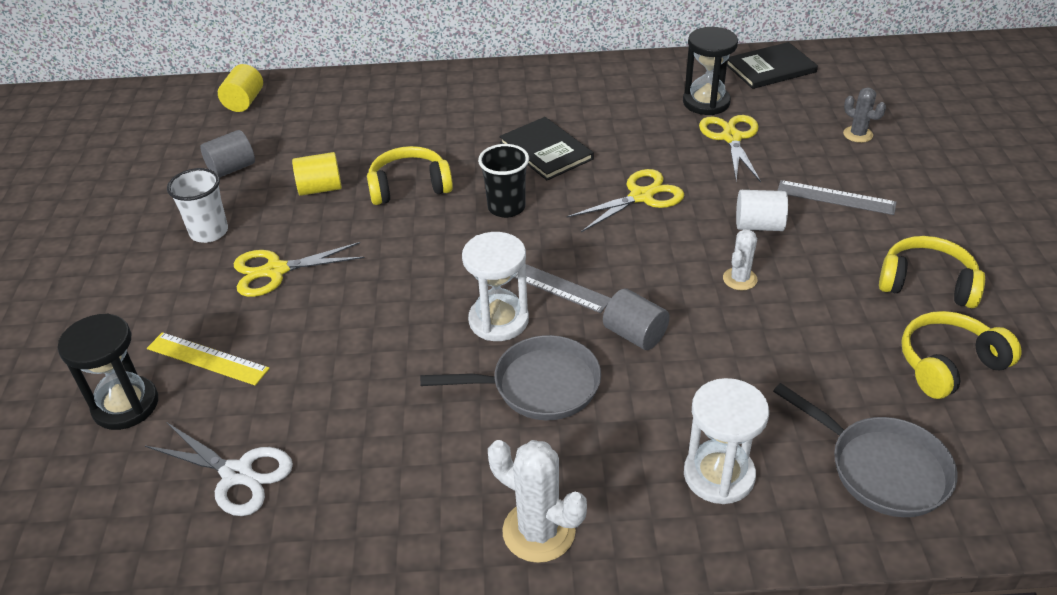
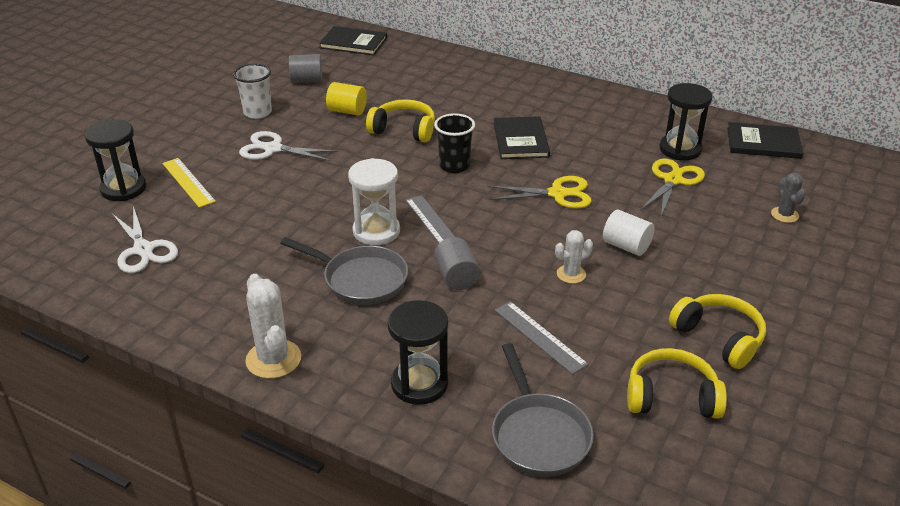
camera: 30 degrees right, 5 degrees down
(244, 102) = (353, 43): yellow cylinder -> black book
(276, 271) = (273, 149): yellow scissors -> white scissors
(719, 475) = (419, 384): white hourglass -> black hourglass
(835, 197) = (712, 251): grey ruler -> grey ruler (540, 336)

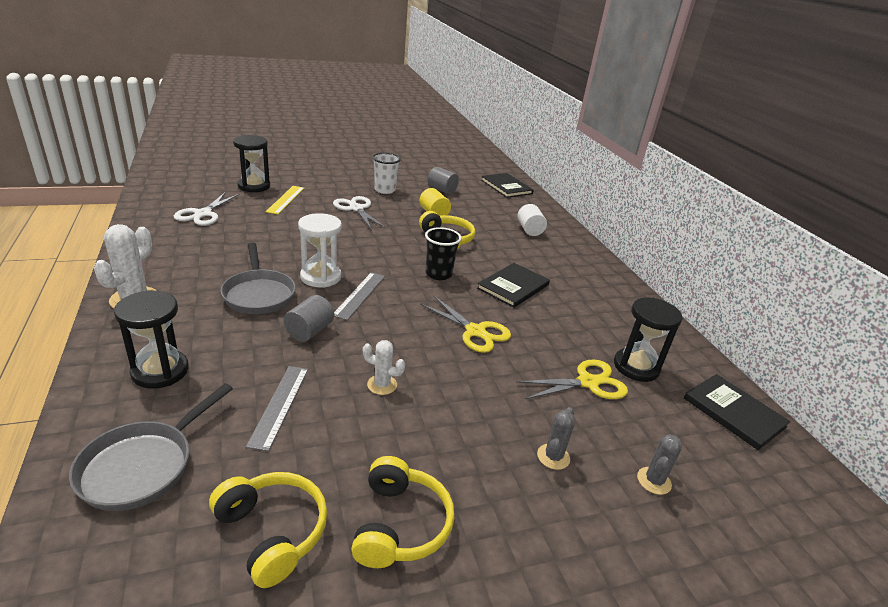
camera: 40 degrees right, 5 degrees down
(626, 246) = (459, 398): white cylinder -> white cylinder (529, 230)
(725, 241) = (553, 457): none -> grey cactus

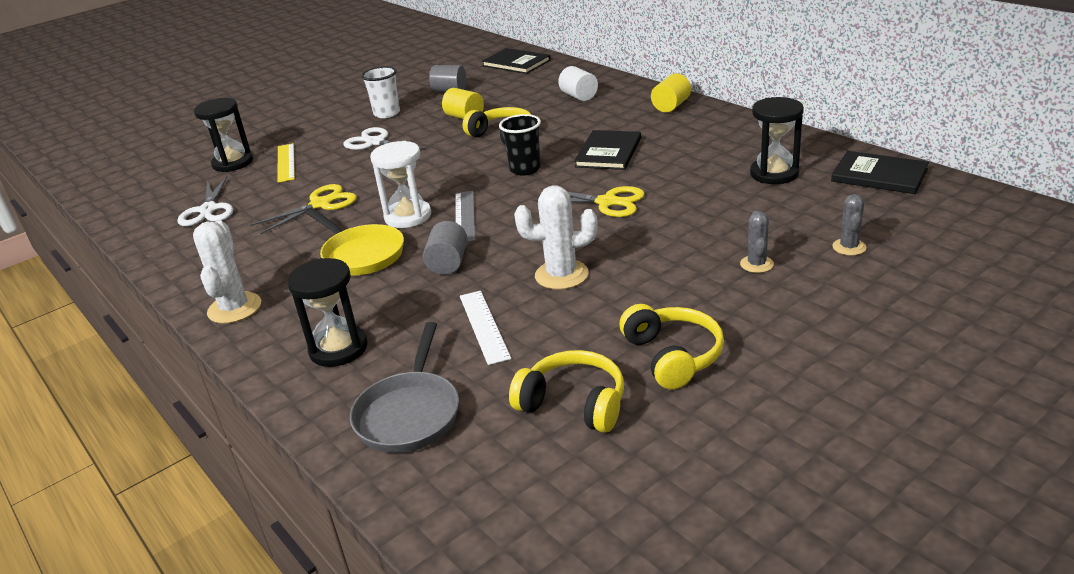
camera: 15 degrees left, 0 degrees up
(258, 294) = (361, 254): grey pan -> yellow pan
(280, 405) = (484, 326): grey ruler -> white ruler
(382, 385) = (561, 275): white cactus -> white cactus, size x1.69
(588, 382) = (742, 201): yellow scissors -> yellow scissors (320, 204)
(594, 267) = (671, 106): none -> yellow cylinder

